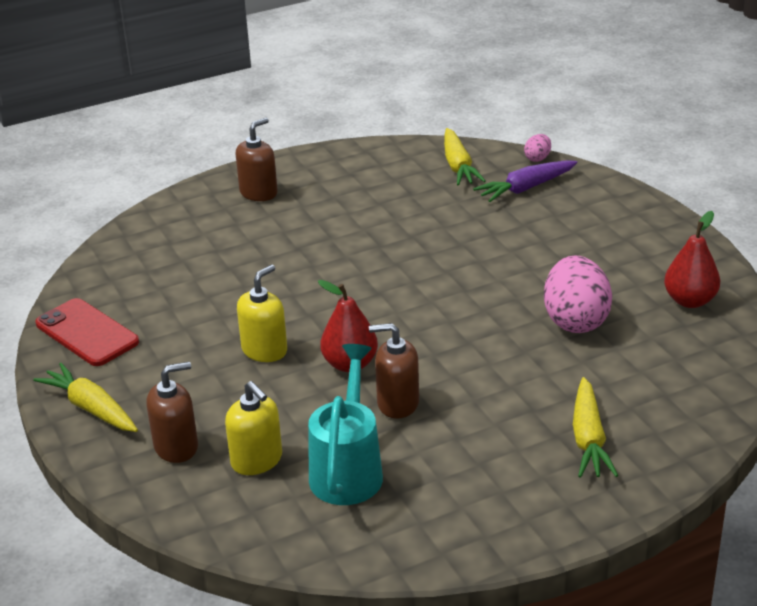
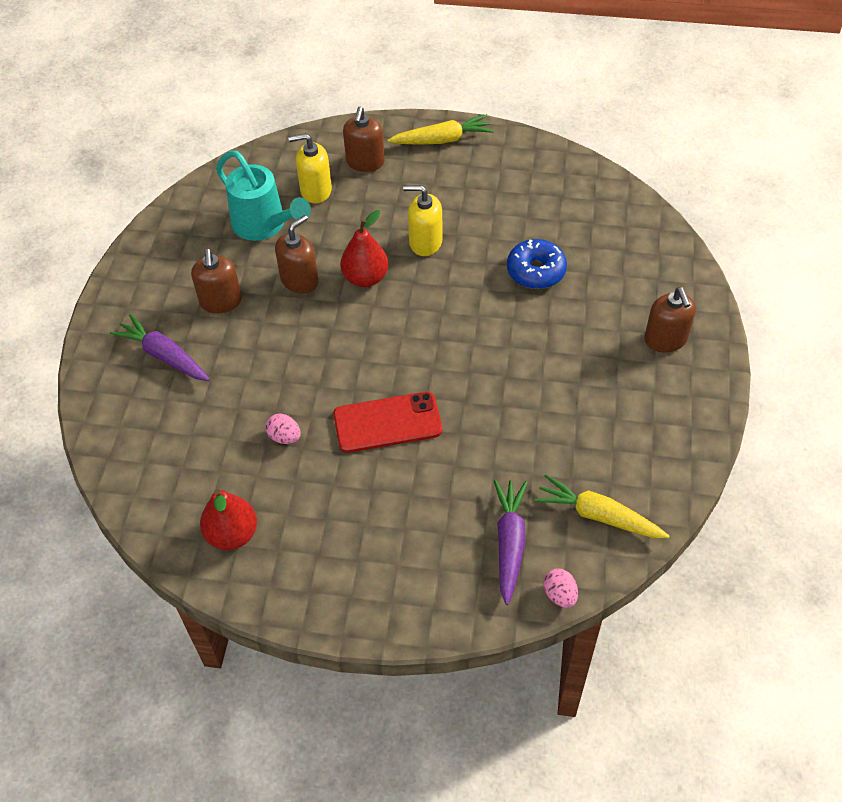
camera: 125 degrees right, 20 degrees up
(87, 333) = (532, 164): red phone -> red phone (387, 422)
(241, 275) = (536, 271): none -> blue donut
(264, 350) = (425, 242): yellow soap dispenser -> yellow soap dispenser turned 120 degrees clockwise
(482, 440) = (221, 301): none -> brown soap dispenser
(575, 321) = (285, 437): pink egg -> pink egg, size x0.45
(588, 438) = (164, 355): yellow carrot -> purple carrot

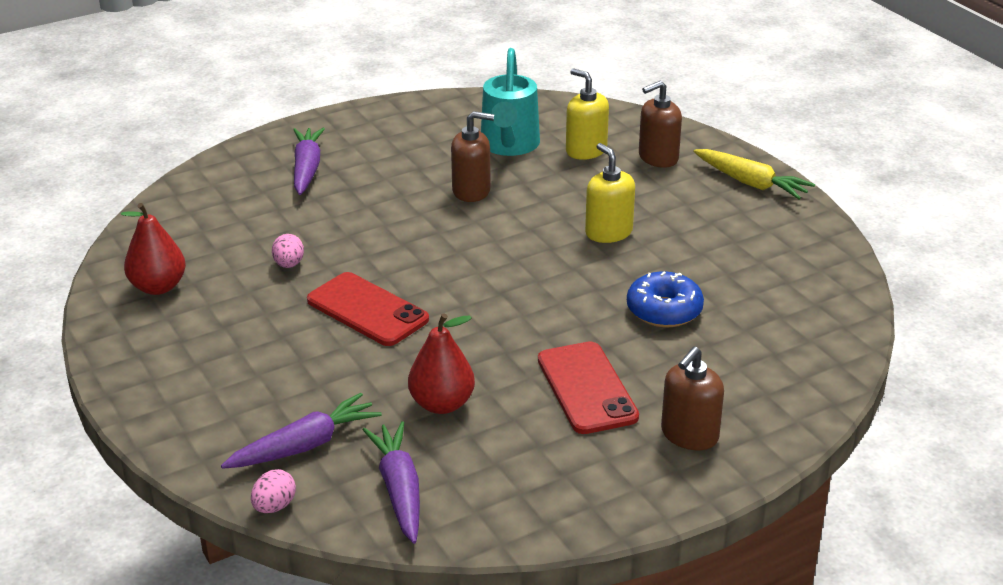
camera: 50 degrees right, 20 degrees down
(221, 301) = (397, 166): brown soap dispenser -> none
(365, 278) = (520, 221): red pear -> red pear (442, 404)
(579, 359) = (587, 388): none -> red phone
(598, 515) = (399, 489): yellow carrot -> purple carrot

